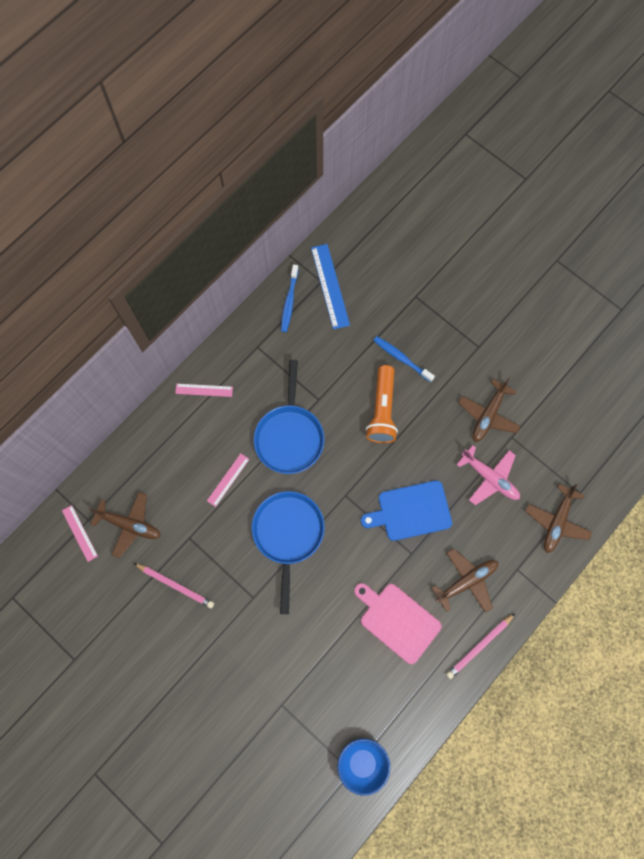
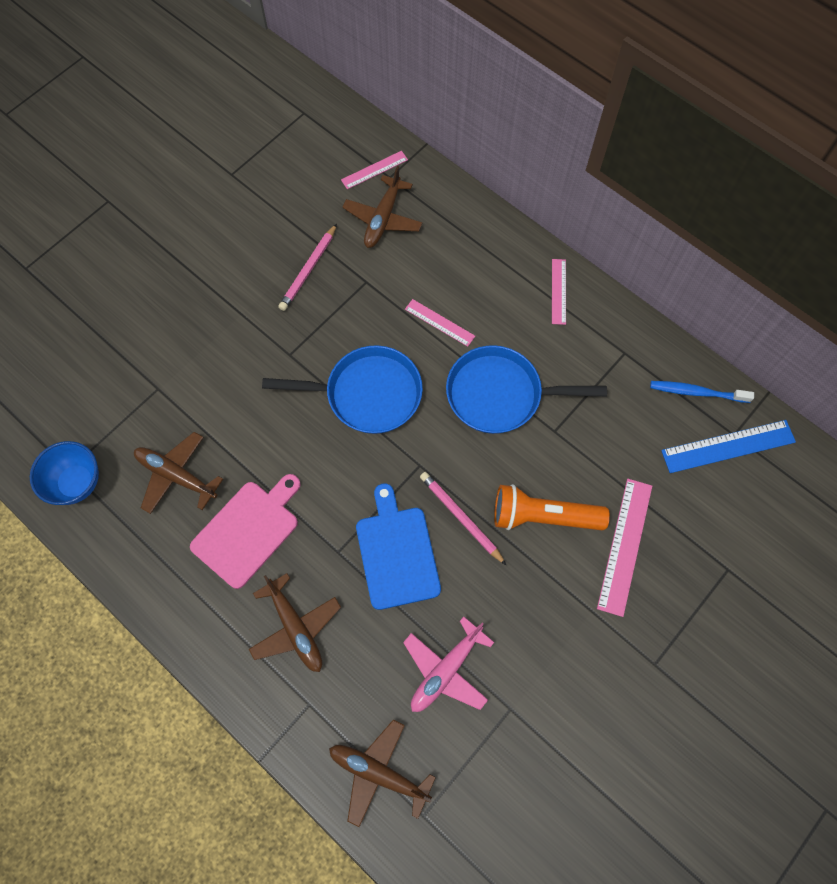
camera: 90 degrees right, 5 degrees down
(401, 358) = (625, 546): blue toothbrush -> pink ruler
(479, 646) = (205, 641): pink pencil -> pink pencil (460, 517)
(488, 415) = (544, 673): brown plane -> brown plane (176, 476)

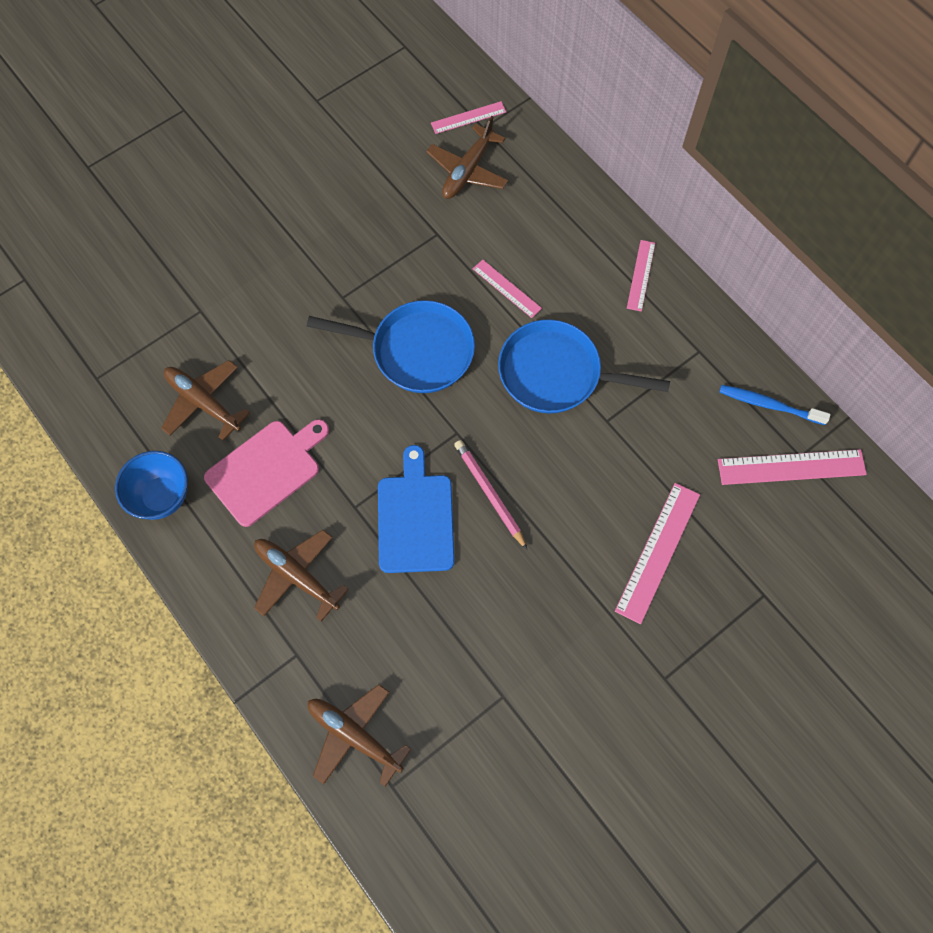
camera: 10 degrees right, 0 degrees up
(77, 483) = (102, 393): blue bowl -> blue bowl (162, 496)
(295, 627) = (297, 576): brown plane -> brown plane turned 150 degrees clockwise
(308, 270) = (379, 212): pink pencil -> none
(446, 670) = (443, 645): pink plane -> none
(543, 516) = (577, 507): orange flashlight -> none
(728, 446) = (791, 467): blue ruler -> pink ruler

